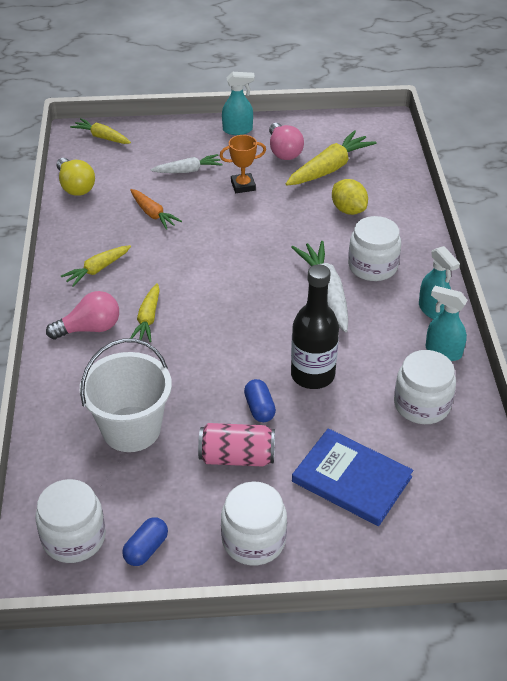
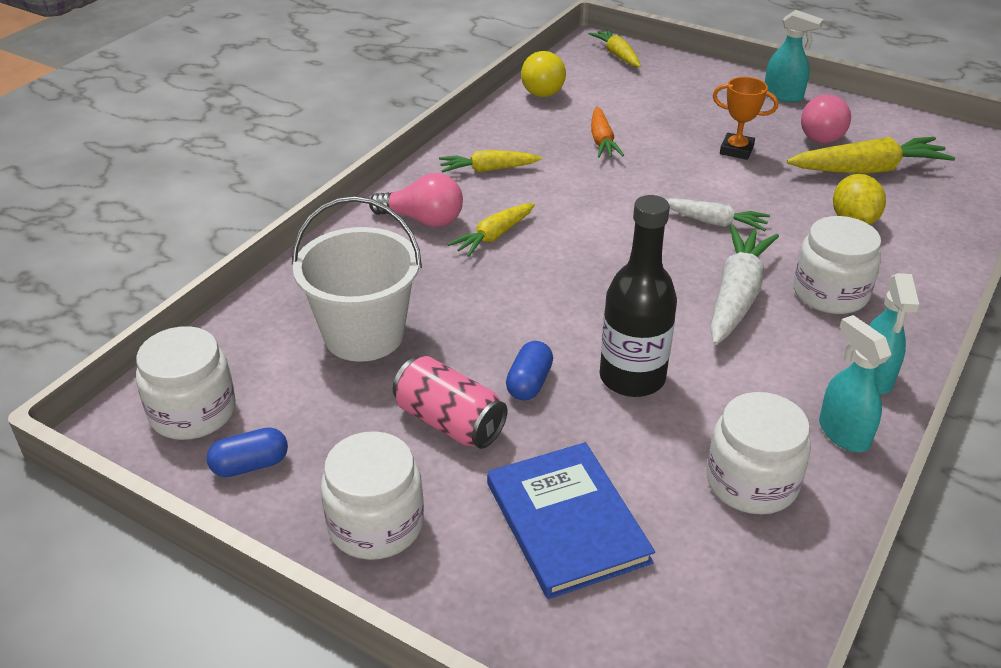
camera: 35 degrees right, 5 degrees down
(188, 171) = (684, 114): white carrot -> white carrot (714, 222)

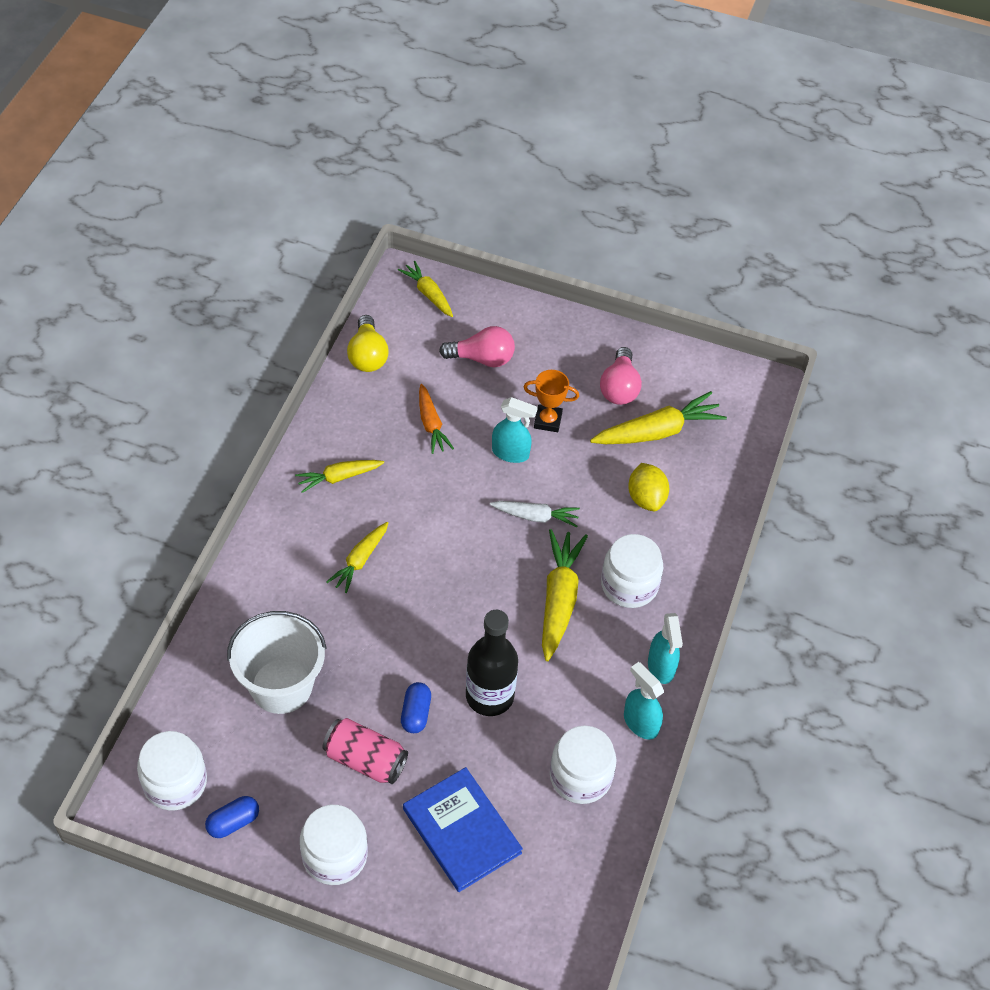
camera: 15 degrees left, 15 degrees up
(423, 220) = (297, 550): pink light bulb -> pink light bulb (482, 358)
(736, 296) = (559, 599): white carrot -> yellow carrot
(783, 96) = (584, 337): turquoise spray bottle -> turquoise spray bottle (511, 453)

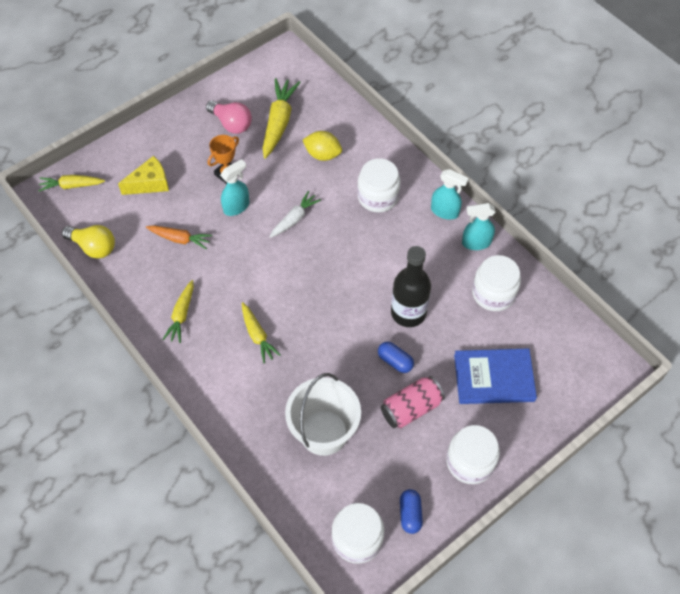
camera: 55 degrees left, 5 degrees up
(482, 358) = (150, 183): pink light bulb -> yellow cheese
(559, 599) = (363, 238): yellow carrot -> none

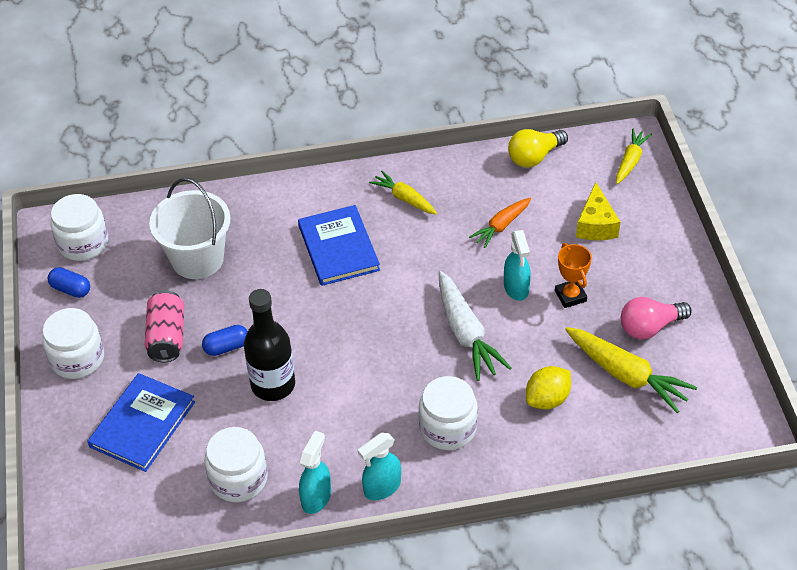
camera: 120 degrees right, 10 degrees down
(257, 335) = (338, 248): yellow carrot -> blue book
(294, 219) = (466, 333): white carrot -> white carrot, size x1.62

